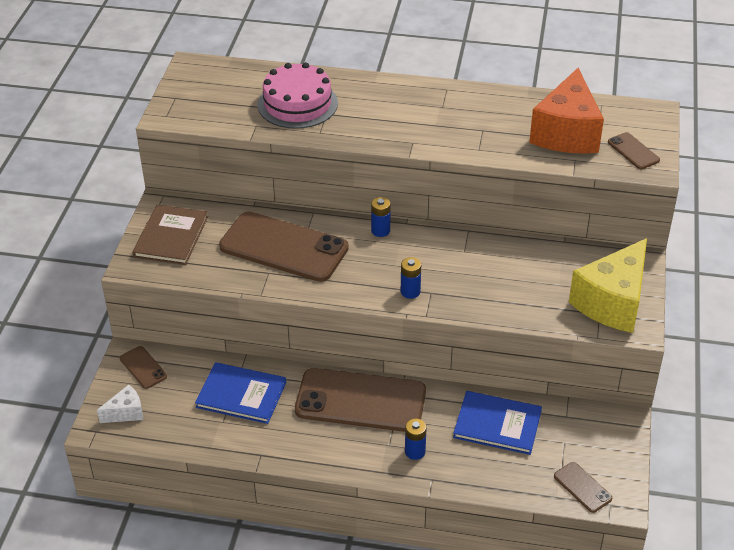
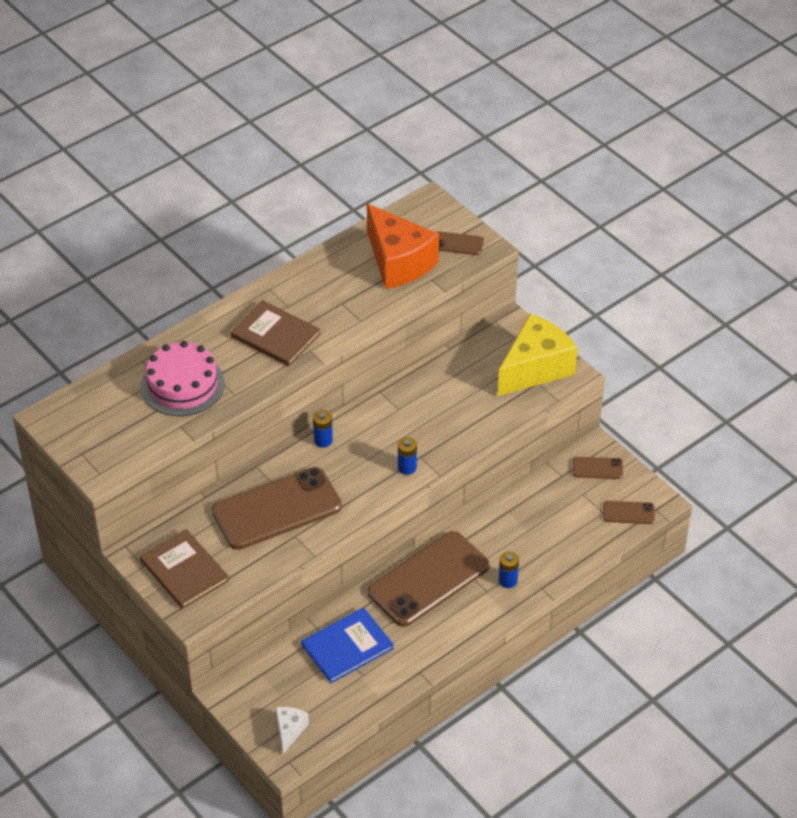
camera: 50 degrees left, 5 degrees up
(143, 367) = (251, 692): brown phone -> brown phone (597, 468)
(404, 117) = (275, 335): none -> brown book
(497, 424) = (530, 518): blue book -> none
(612, 302) = (535, 368): yellow cheese -> yellow cheese turned 120 degrees counterclockwise

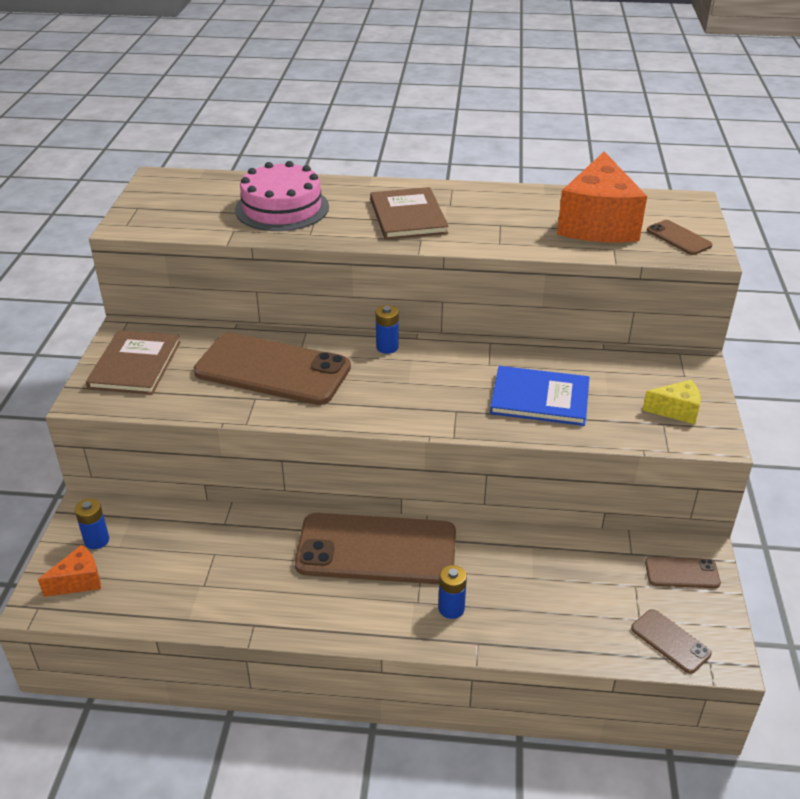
camera: 45 degrees right, 10 degrees down
(289, 731) = (79, 581): white cheese -> orange cheese
(347, 647) = (227, 550): blue book -> blue book (539, 398)
(407, 467) = (430, 411): blue battery -> blue battery (96, 540)
(535, 368) = (676, 411): yellow cheese -> yellow cheese, size x0.47
(597, 468) = (682, 573): brown phone -> brown phone turned 45 degrees counterclockwise

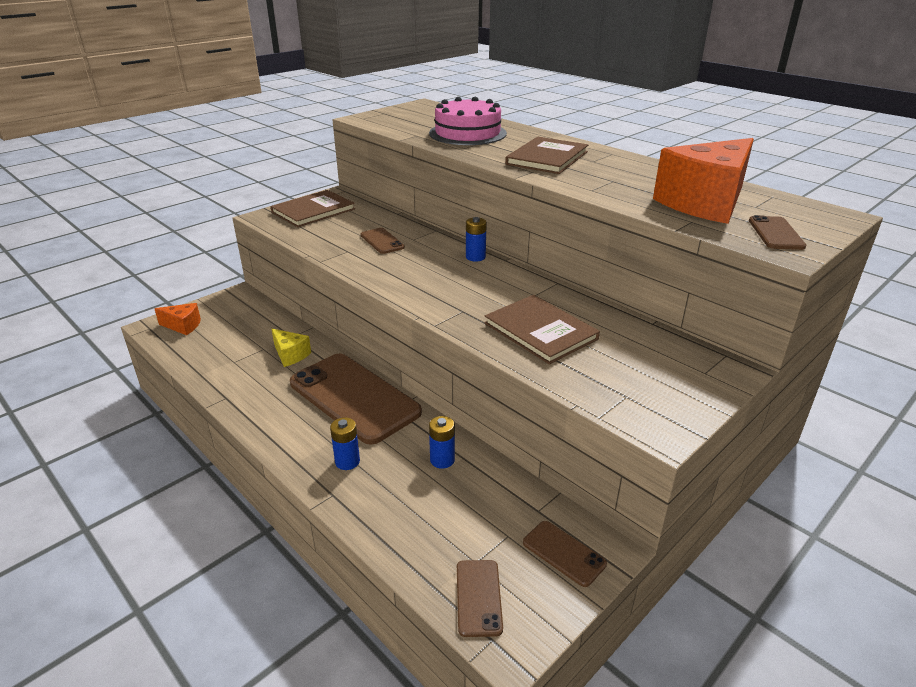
camera: 40 degrees right, 5 degrees down
(96, 540) = (220, 311): blue battery -> blue battery (442, 460)
(272, 370) = (382, 241): brown phone -> brown phone, size x0.44
(539, 398) = (540, 331): blue book -> brown book
(676, 411) = (654, 393): yellow cheese -> yellow cheese (290, 355)

